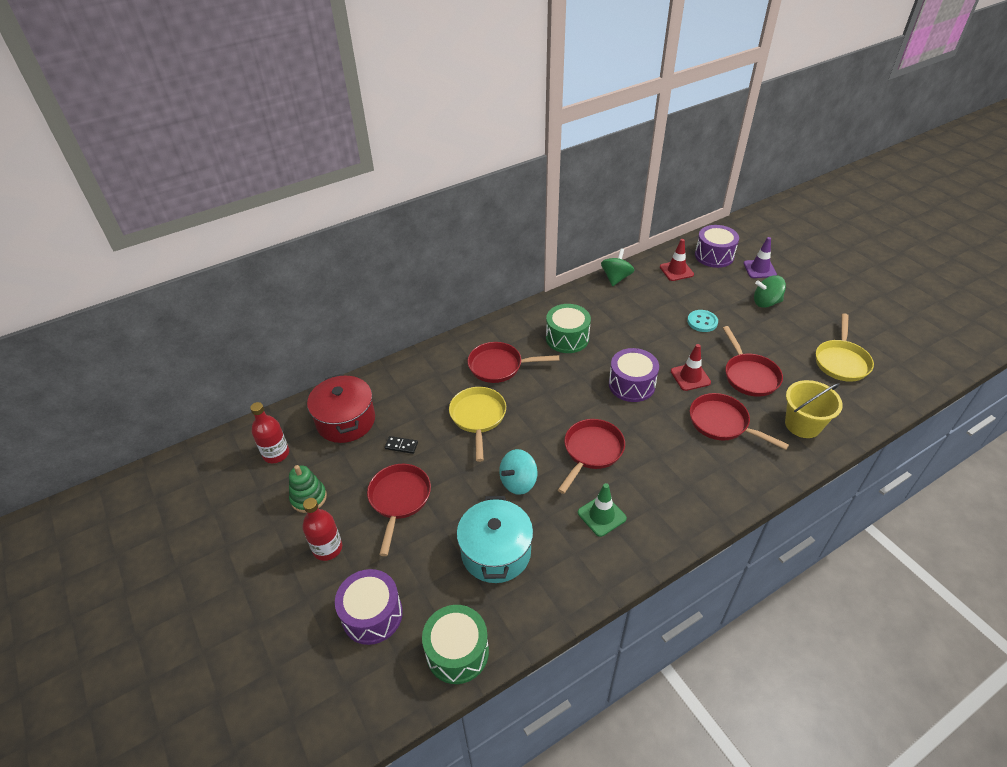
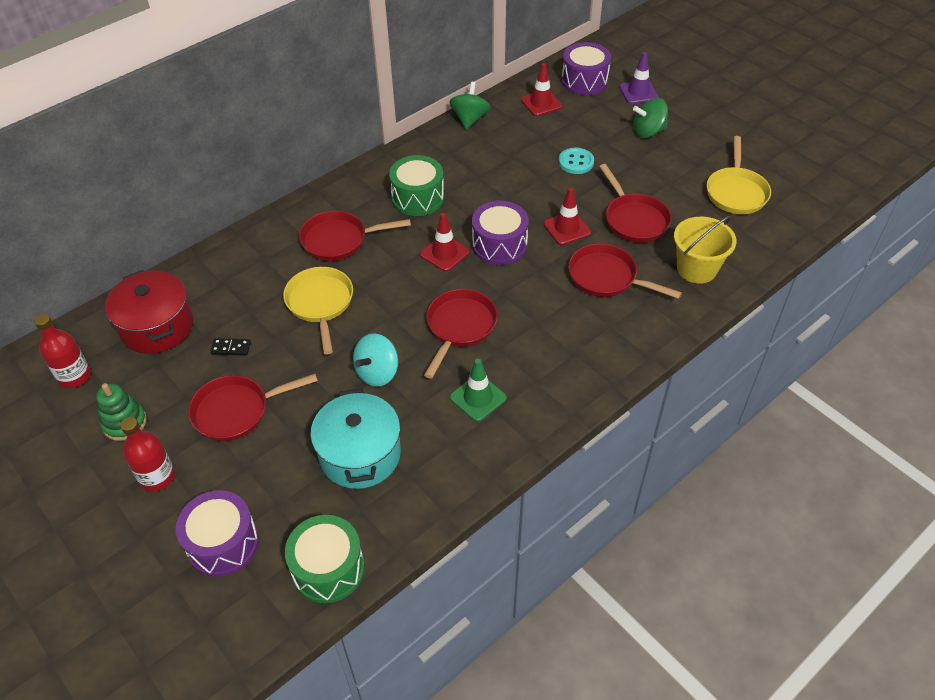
camera: 10 degrees left, 5 degrees up
(399, 500) = (237, 411): red pan -> red pan turned 105 degrees counterclockwise
(585, 387) = (444, 253): none -> red traffic cone

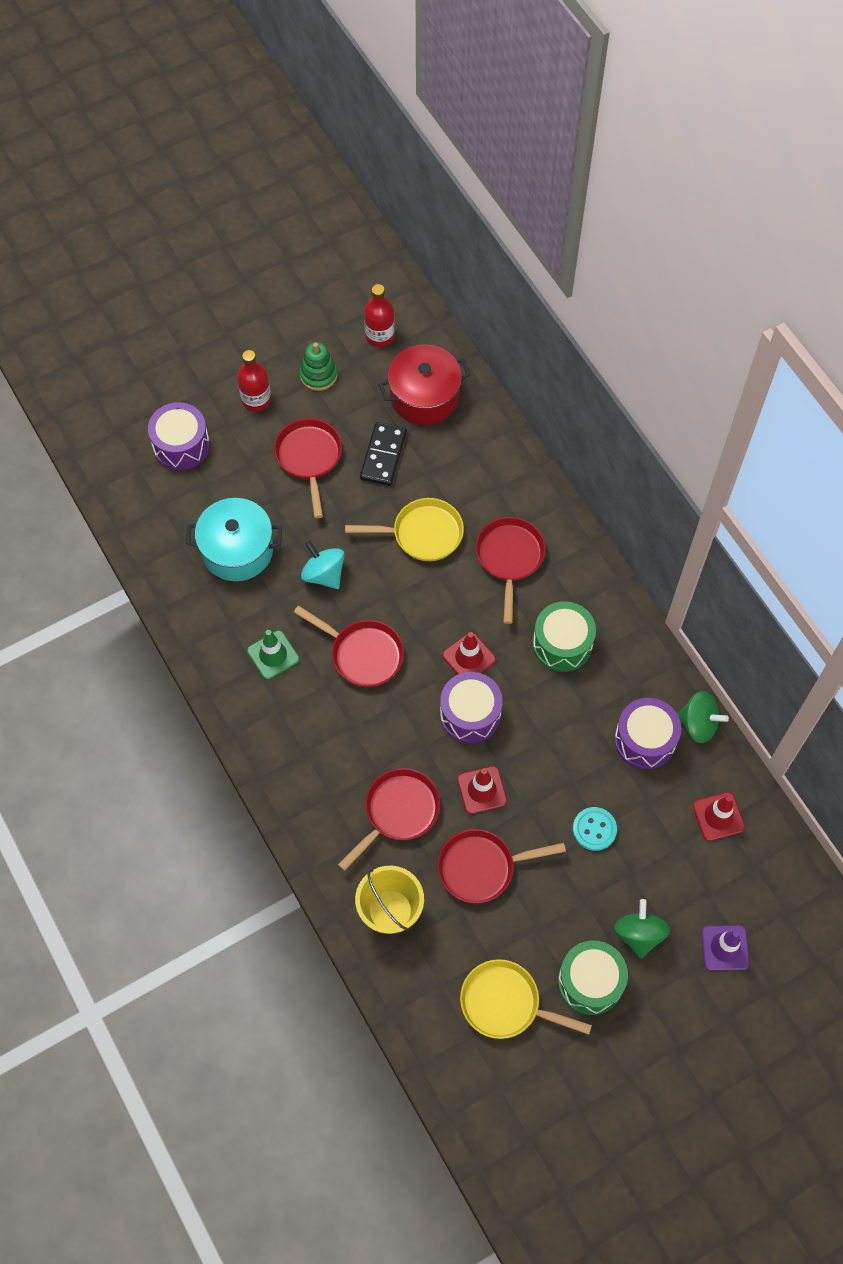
camera: 100 degrees right, 15 degrees up
(231, 348) = (383, 456): black domino -> black domino, size x1.89
(328, 568) = (137, 517): green drum -> green drum (590, 982)
(584, 81) = (760, 884): purple drum -> purple drum (645, 740)

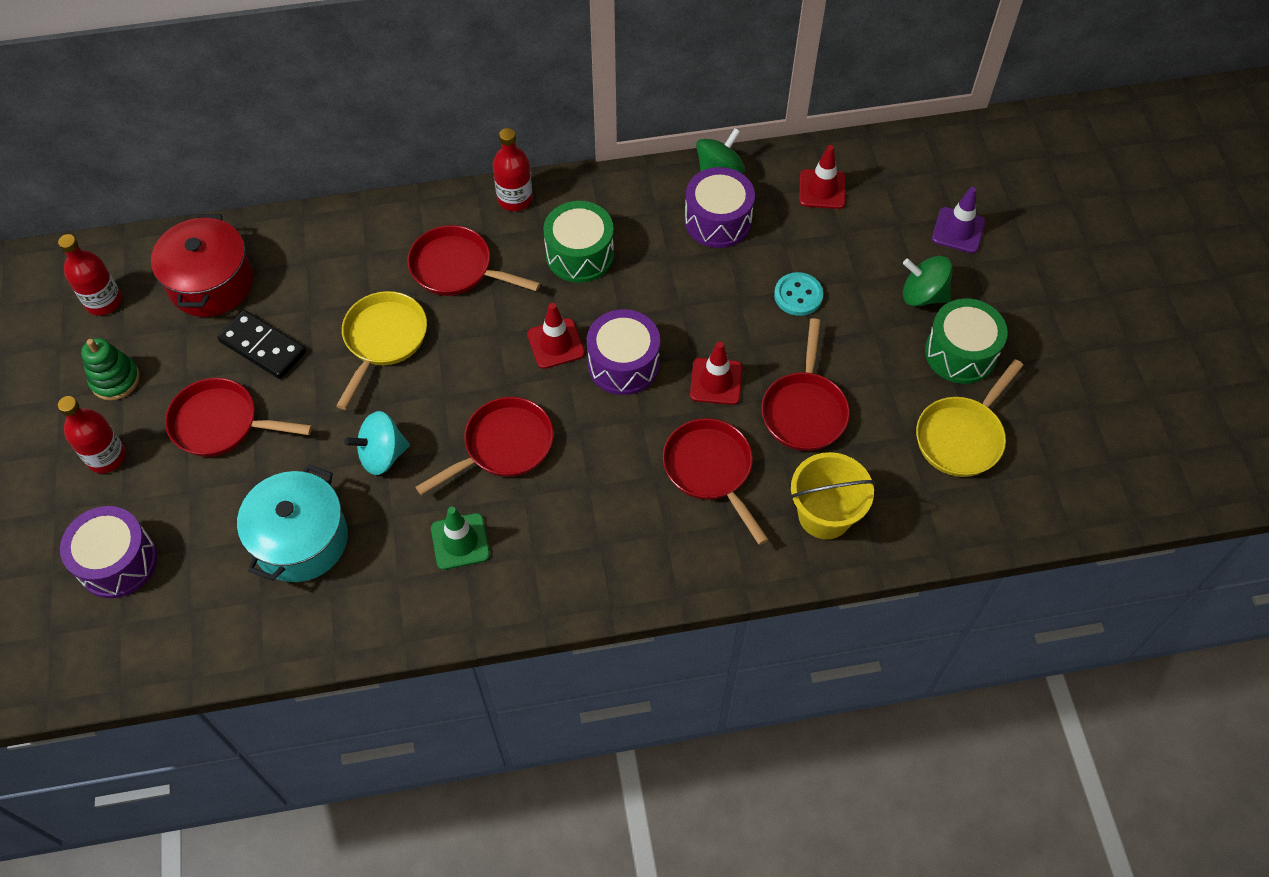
camera: 70 degrees left, 5 degrees down
(597, 574) = (515, 199): none -> red bottle

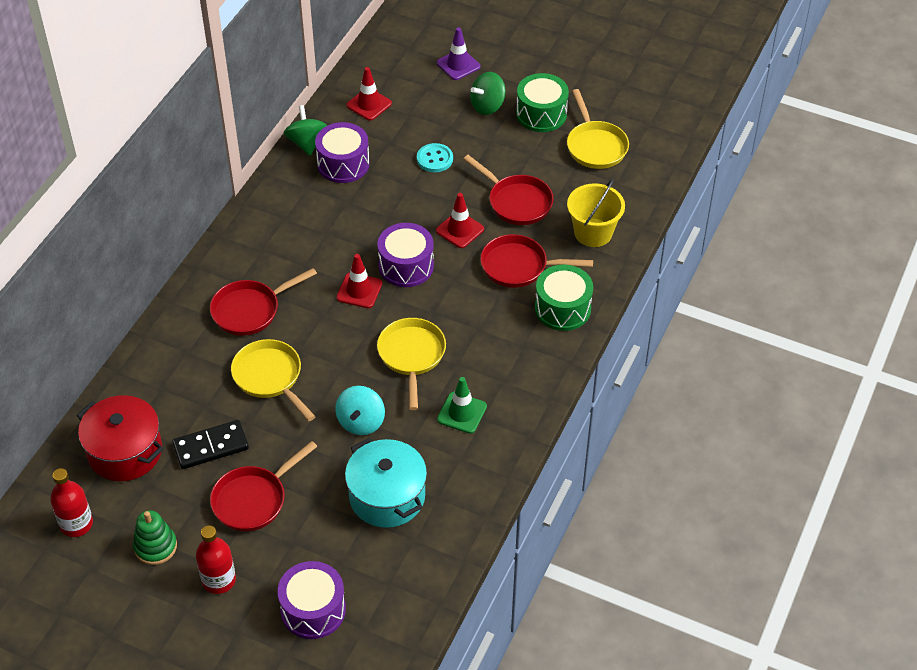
camera: 55 degrees left, 10 degrees down
(503, 446) = (412, 356): red pan -> yellow pan
(515, 199) = (223, 251): red bottle -> none
(580, 254) = (302, 243): green drum -> green drum (562, 308)

